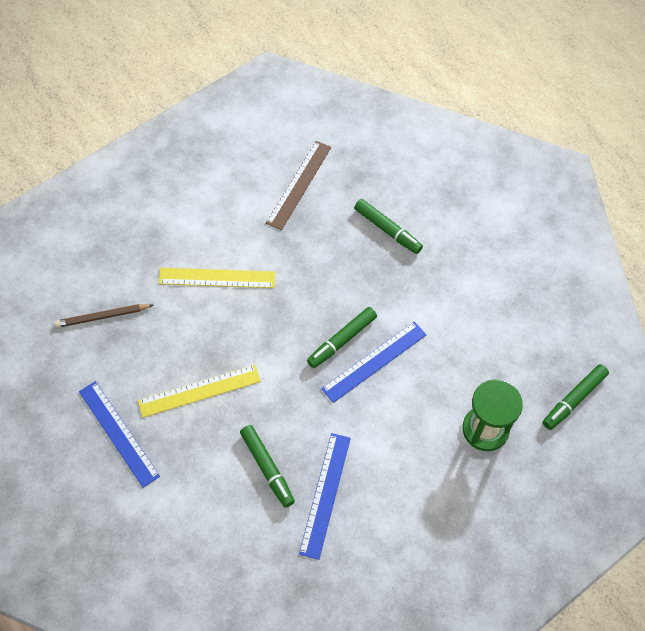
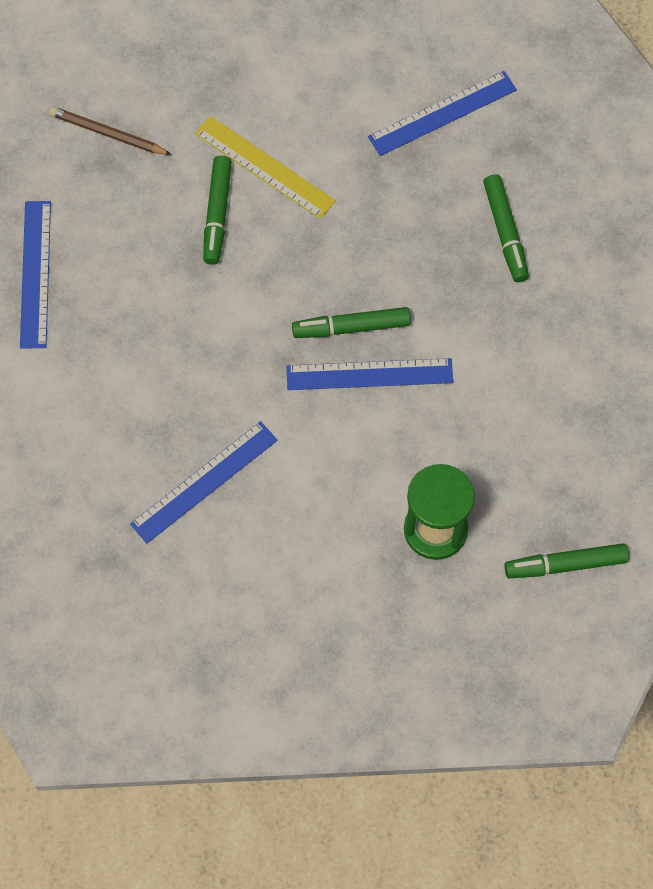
camera: 35 degrees right, 5 degrees up
(199, 391) = (152, 283): yellow ruler -> none
(267, 468) = (164, 413): green marker -> green marker (217, 214)
(299, 184) = (442, 113): brown ruler -> blue ruler

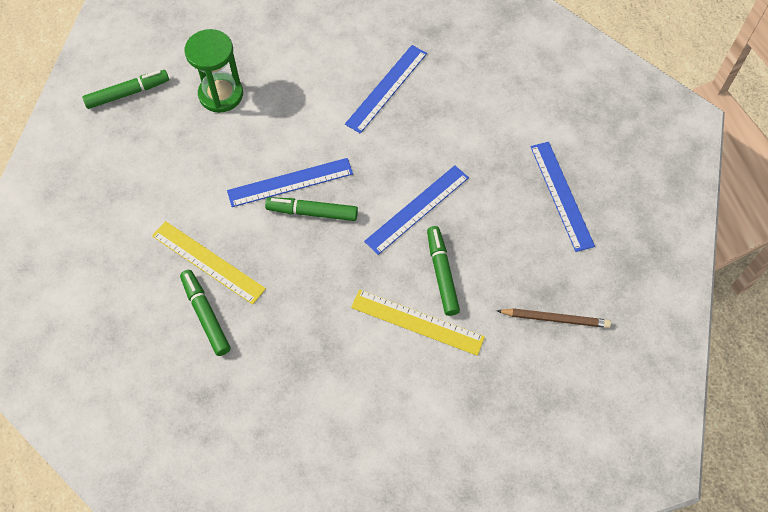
camera: 165 degrees right, 5 degrees down
(351, 327) = (312, 212): green marker -> green marker turned 150 degrees counterclockwise
(442, 113) = (278, 409): blue ruler -> blue ruler (417, 209)
(492, 295) = (208, 262): none -> yellow ruler

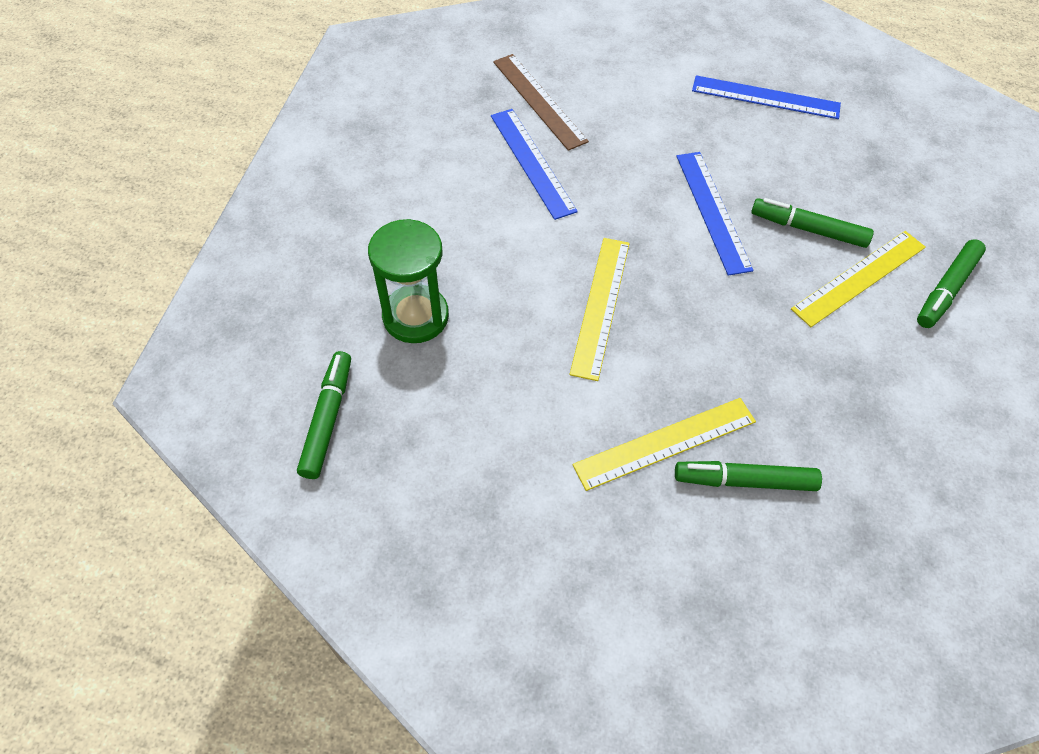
camera: 60 degrees left, 5 degrees down
(290, 182) = (600, 306): blue ruler -> yellow ruler
(312, 212) = (657, 304): green marker -> green marker (946, 289)
(447, 63) = (539, 101): none -> brown ruler
(555, 319) = (909, 169): brown pencil -> none

